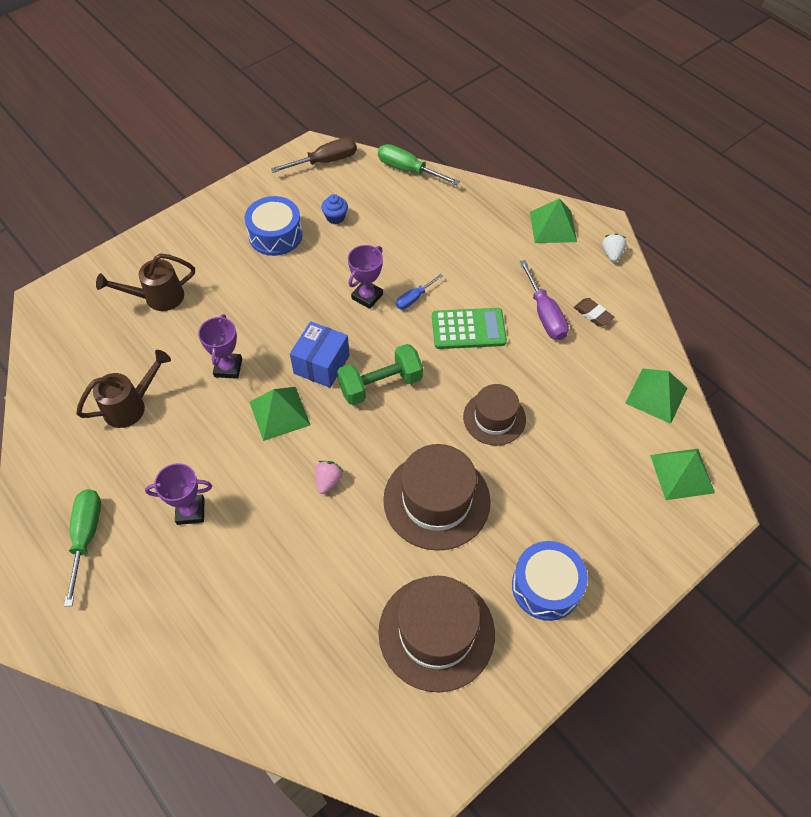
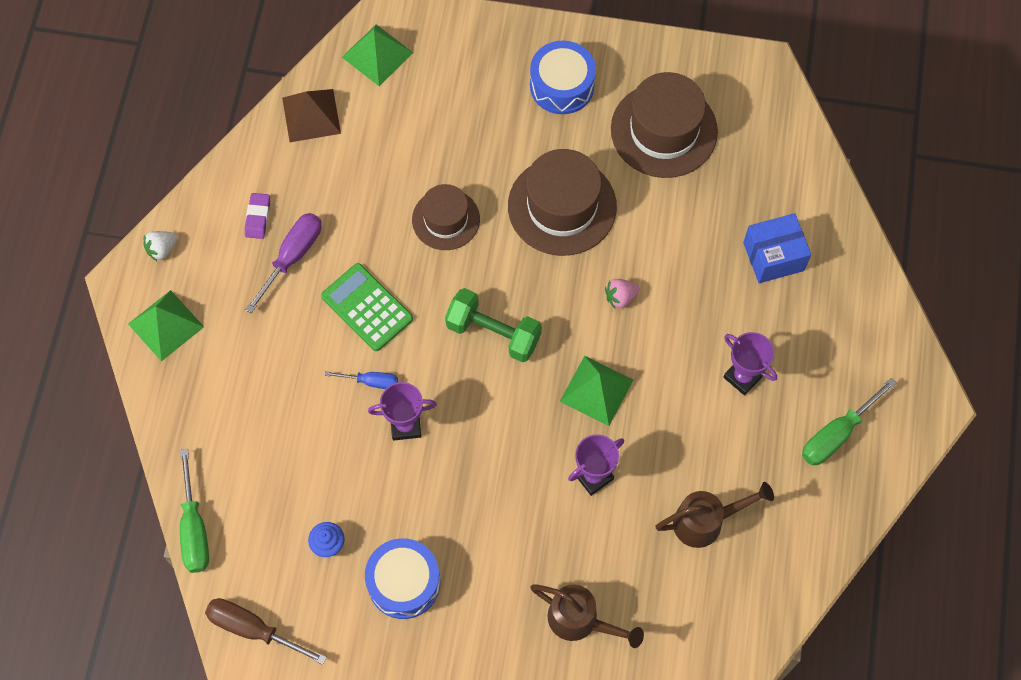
camera: 130 degrees left, 10 degrees up
(131, 406) = (705, 521): brown watering can -> brown watering can turned 150 degrees clockwise
(321, 364) = (517, 399): blue box -> blue box (773, 256)
(593, 314) = (258, 217): brown eraser -> purple eraser
(656, 395) = (311, 115): green pyramid -> brown pyramid

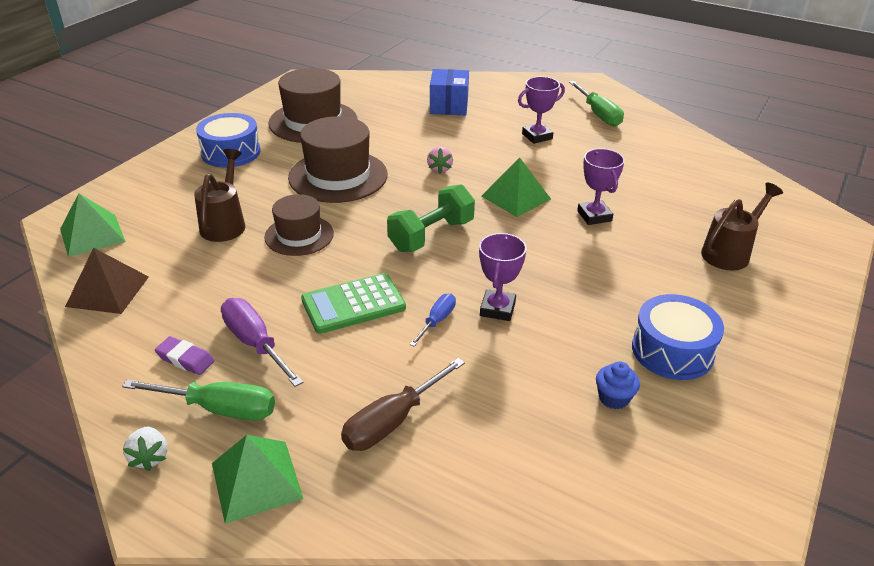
camera: 70 degrees left, 30 degrees down
(194, 528) = (556, 522): green screwdriver -> green screwdriver (218, 409)
(254, 629) = (711, 494): brown screwdriver -> brown screwdriver (393, 421)
(705, 521) = (651, 176): brown watering can -> brown watering can (225, 223)

